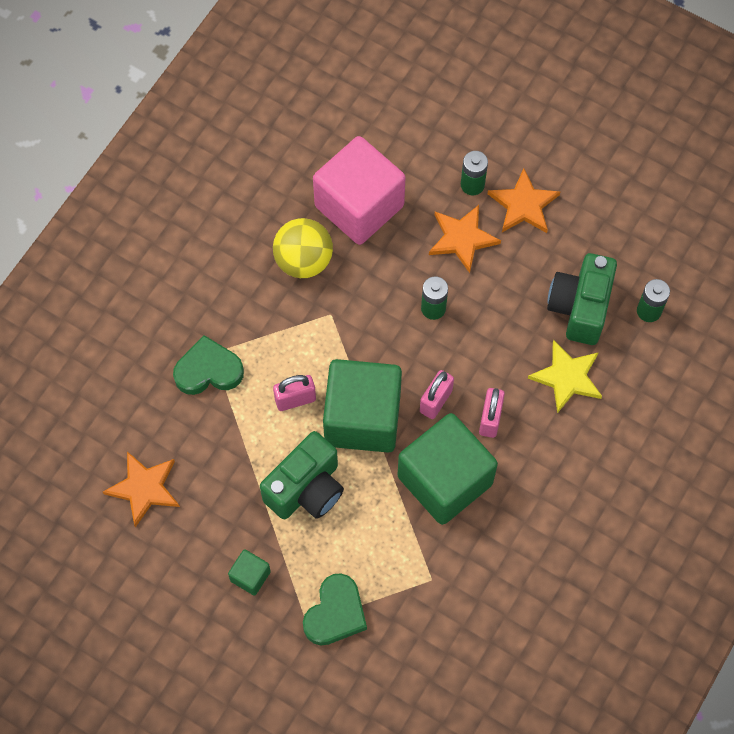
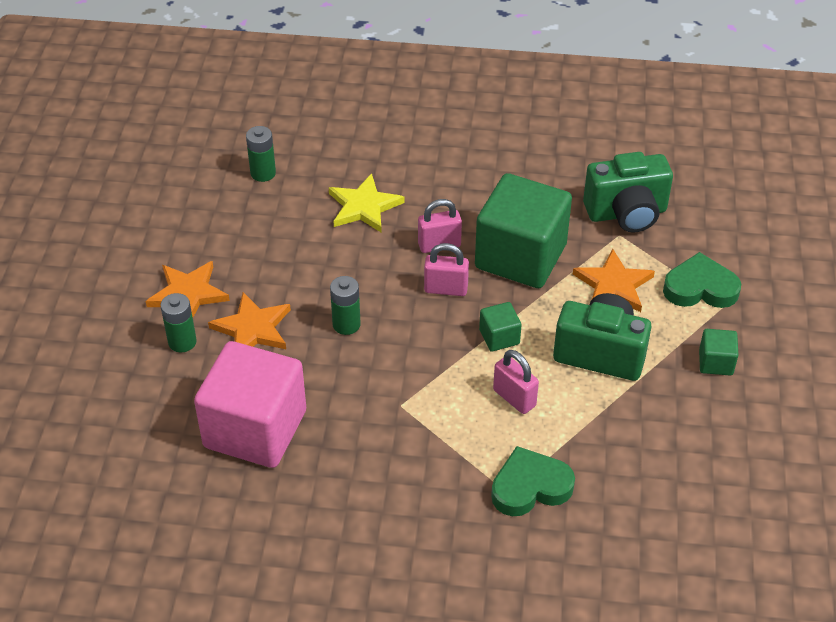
camera: 115 degrees left, 20 degrees down
(144, 488) = (696, 488): orange star -> orange star (613, 285)
(208, 370) = (530, 487): green heart -> green heart turned 105 degrees clockwise
(303, 261) = (350, 453): yellow ball -> none
(362, 418) = (499, 337): green cube -> green cube, size x0.42
(579, 308) = (285, 219): green camera -> green camera (626, 213)

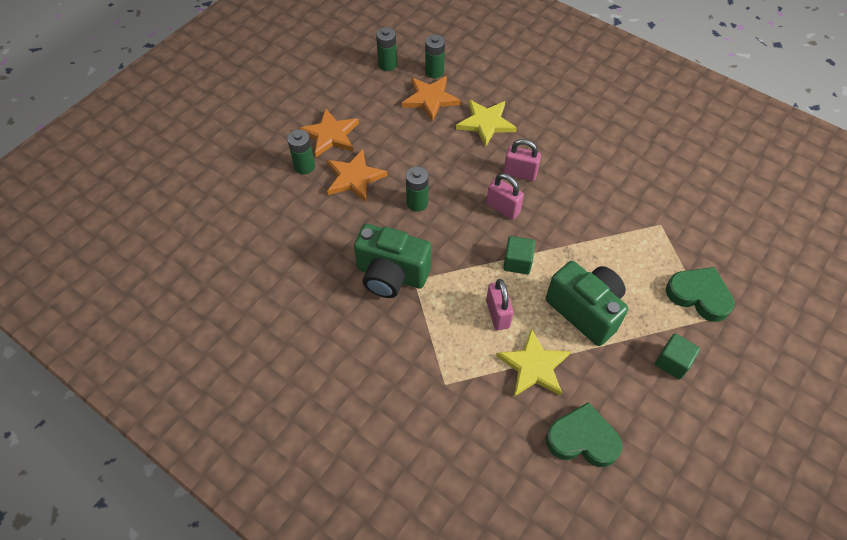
camera: 30 degrees right, 10 degrees up
(199, 187) = (387, 64): none -> green battery
(255, 429) = (308, 249): pink cube -> none
(520, 256) = (573, 208): green cube -> none
(530, 487) = (464, 389): green heart -> green heart (582, 439)
(586, 431) = (534, 366): none -> yellow star
(613, 285) = (630, 262): orange star -> orange star (430, 99)
(626, 213) = (677, 210): green camera -> green camera (391, 275)

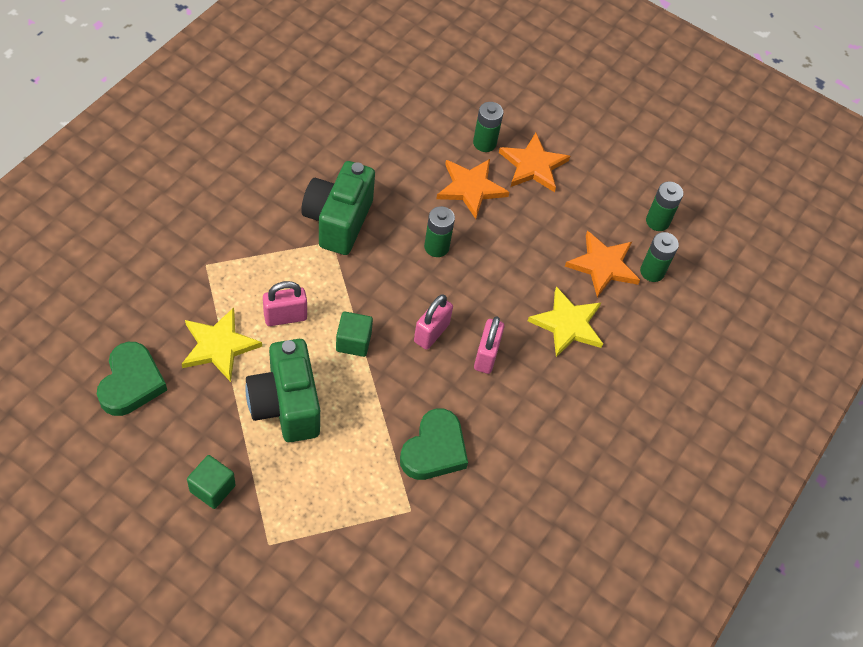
camera: 80 degrees right, 0 degrees up
(585, 310) = (286, 405): green camera -> green camera turned 120 degrees clockwise
(699, 295) = (301, 536): green heart -> green heart (434, 449)

